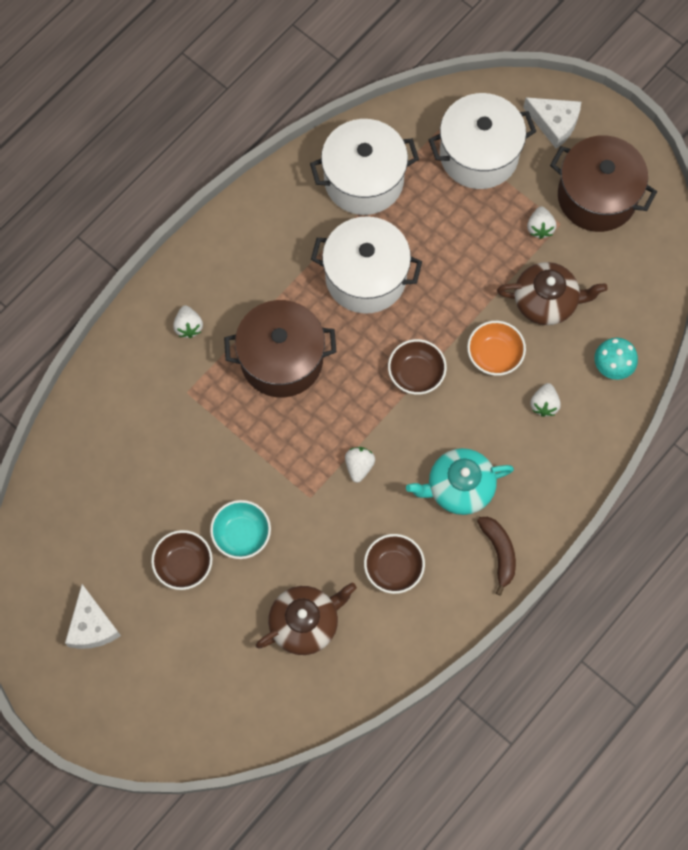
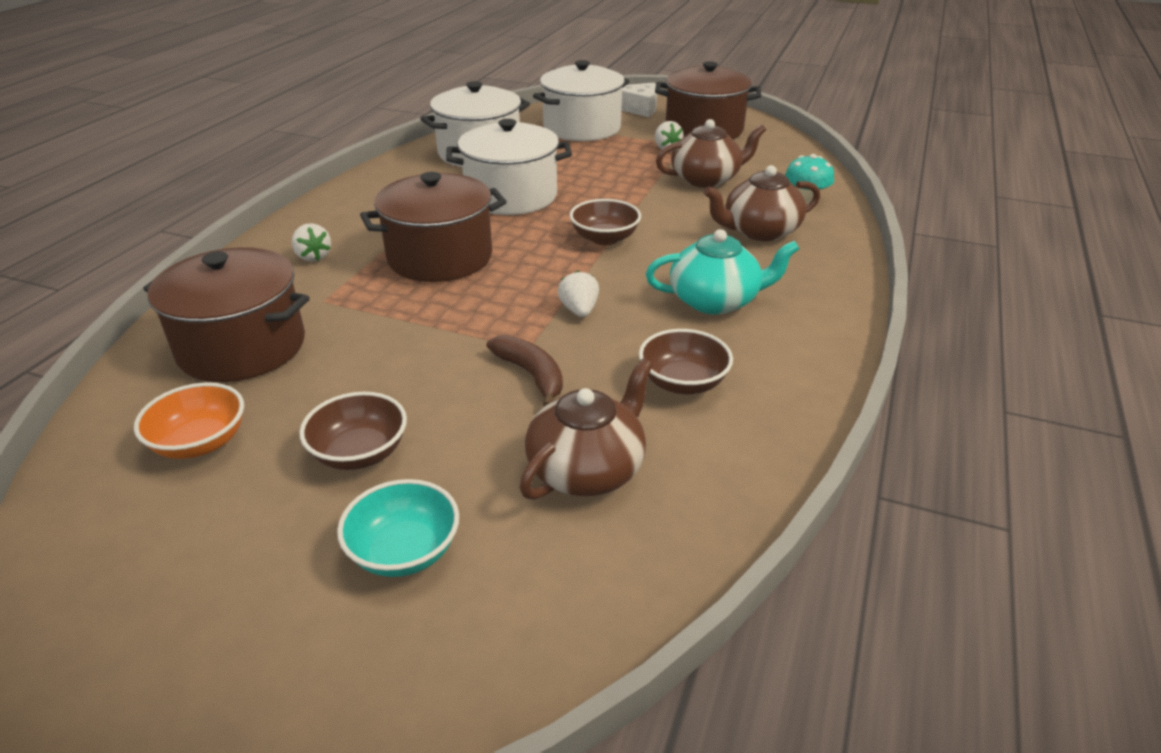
camera: 20 degrees left, 35 degrees down
(92, 626) = (198, 572): white cheese -> none
(127, 432) = (242, 347): none -> brown pot
(241, 534) = (443, 401): turquoise bowl -> turquoise bowl (404, 551)
(459, 487) = (715, 301): turquoise teapot -> turquoise teapot turned 150 degrees counterclockwise
(494, 355) = (681, 214): orange bowl -> orange bowl (200, 443)
(499, 553) = (808, 339): brown banana -> brown banana (531, 375)
(544, 404) = (759, 231): white strawberry -> brown teapot

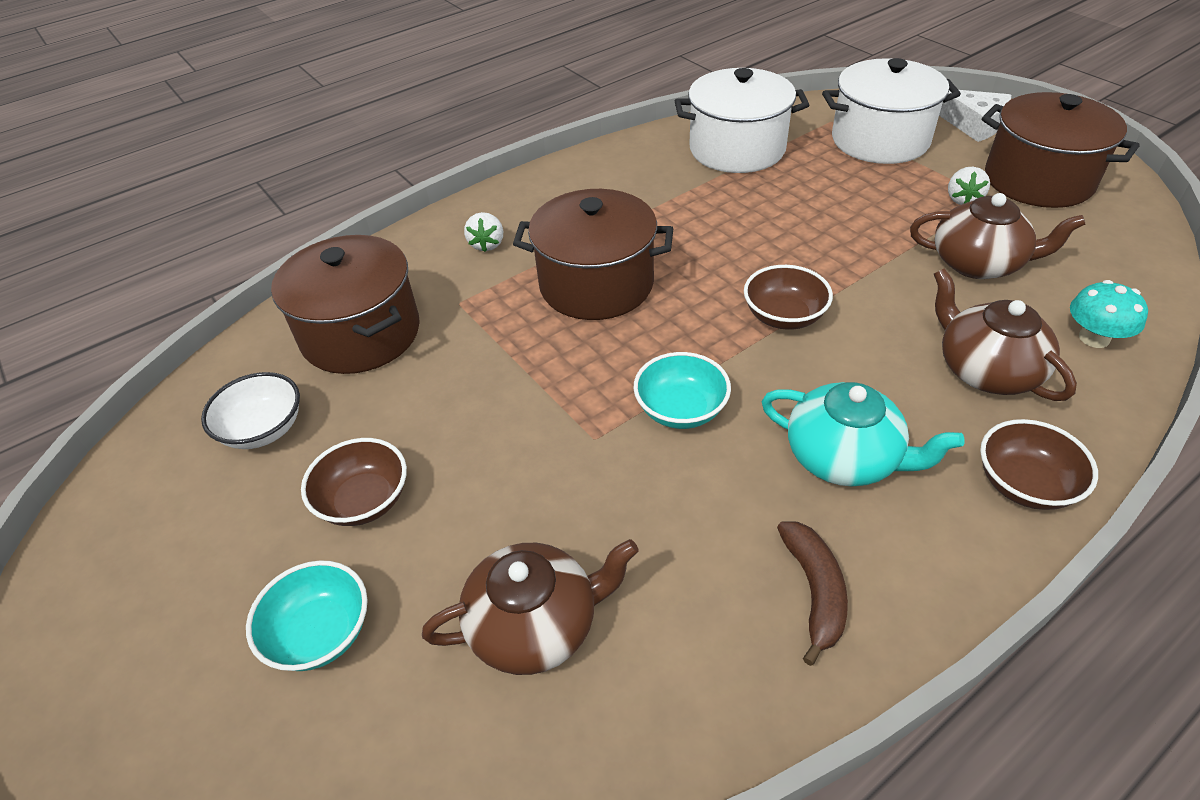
camera: 35 degrees right, 10 degrees up
(200, 443) = (263, 429): orange bowl -> white bowl
(511, 196) = (726, 222): white pot -> none
(531, 375) = (571, 476): brown banana -> brown banana (814, 591)
(579, 310) = (681, 410): white strawberry -> turquoise bowl
(683, 383) = (716, 559): brown bowl -> brown bowl (1024, 484)
(759, 231) = (986, 370): brown teapot -> brown teapot turned 45 degrees clockwise

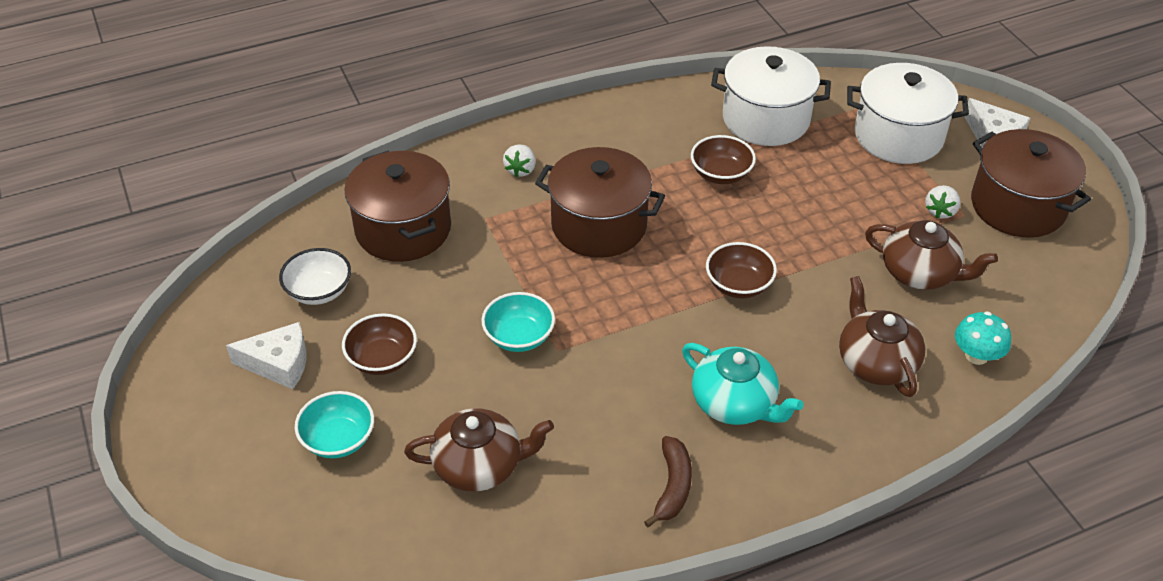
camera: 10 degrees right, 0 degrees up
(219, 539) = (279, 364): none -> white cheese
(681, 410) = (629, 342): turquoise bowl -> turquoise bowl (519, 337)
(1024, 484) = (856, 450): brown bowl -> brown bowl (721, 174)

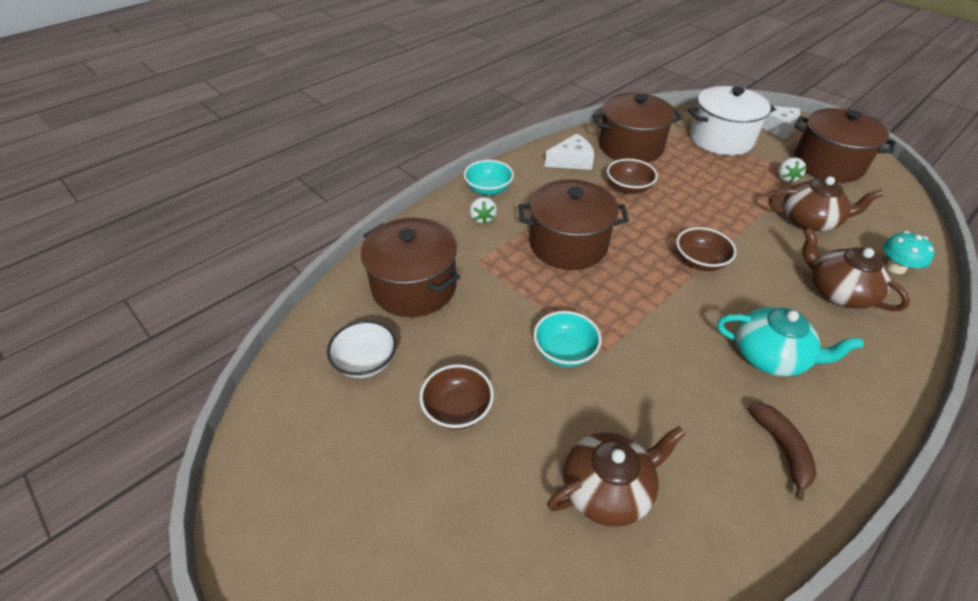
camera: 20 degrees left, 0 degrees up
(279, 364) = (360, 445): white cheese -> white cheese (572, 161)
(338, 439) = (458, 509): turquoise bowl -> turquoise bowl (488, 189)
(766, 119) = (630, 147): white pot -> brown pot

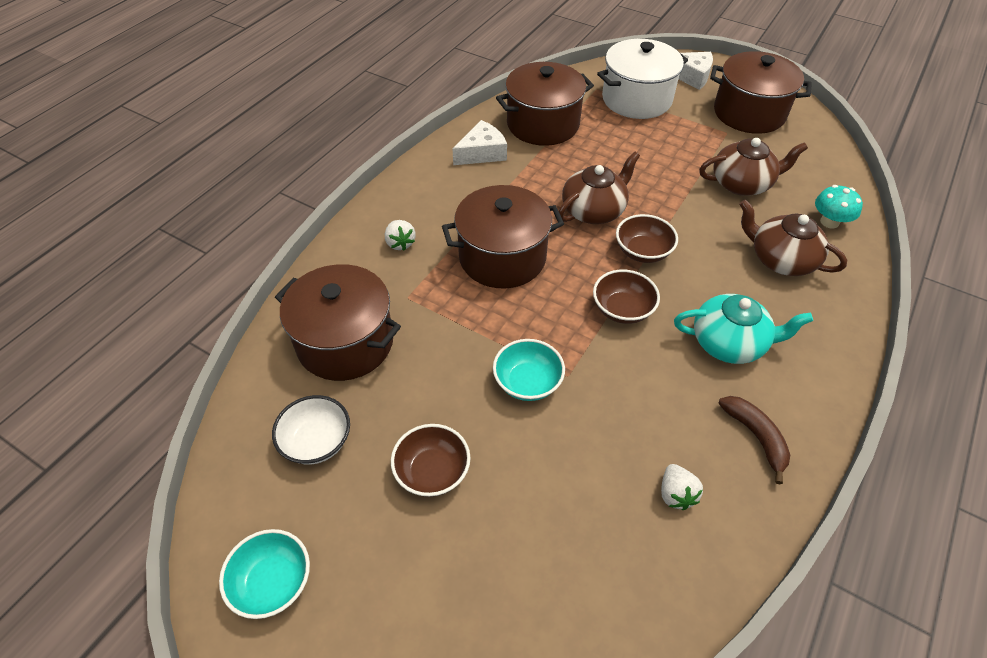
camera: 15 degrees left, 5 degrees up
(488, 189) = (397, 205): turquoise bowl -> turquoise bowl (273, 582)
(607, 489) = (603, 518): brown teapot -> brown teapot (594, 210)
(628, 188) = (551, 177): brown bowl -> brown bowl (622, 309)
(786, 178) = (711, 137): white strawberry -> white strawberry (676, 494)

